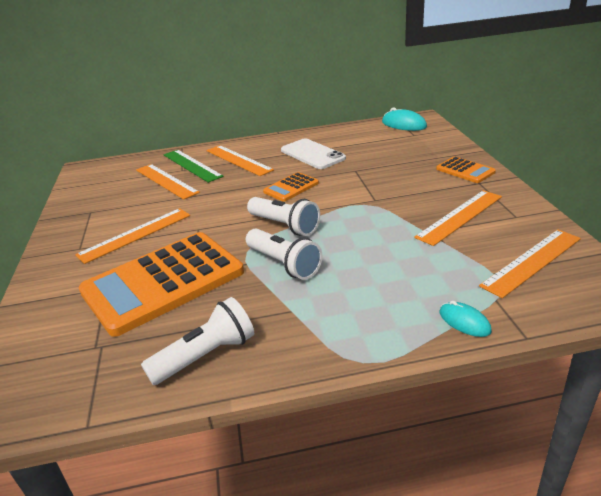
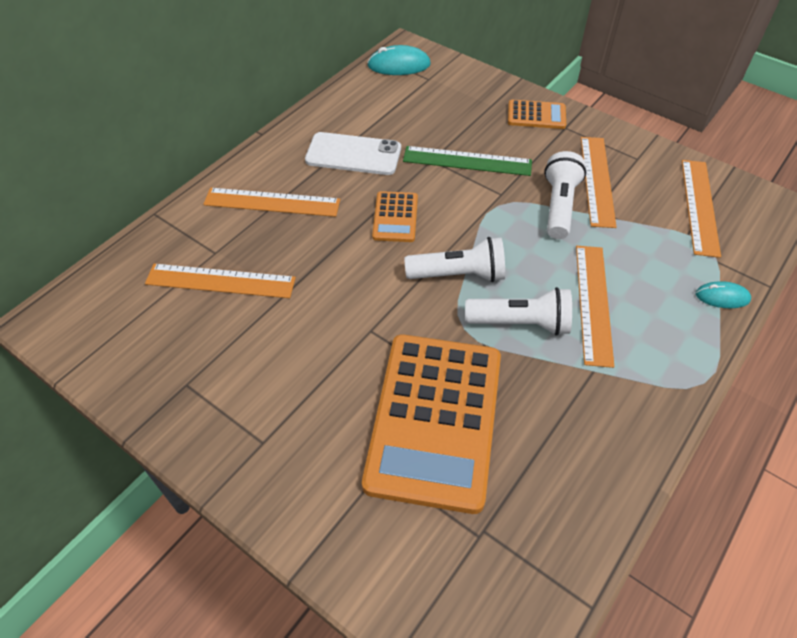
camera: 45 degrees left, 20 degrees up
(135, 235) = (307, 381): orange ruler -> orange ruler (594, 303)
(191, 165) = (218, 239): green ruler -> green ruler (467, 161)
(206, 356) = (589, 466): white flashlight -> white flashlight (559, 206)

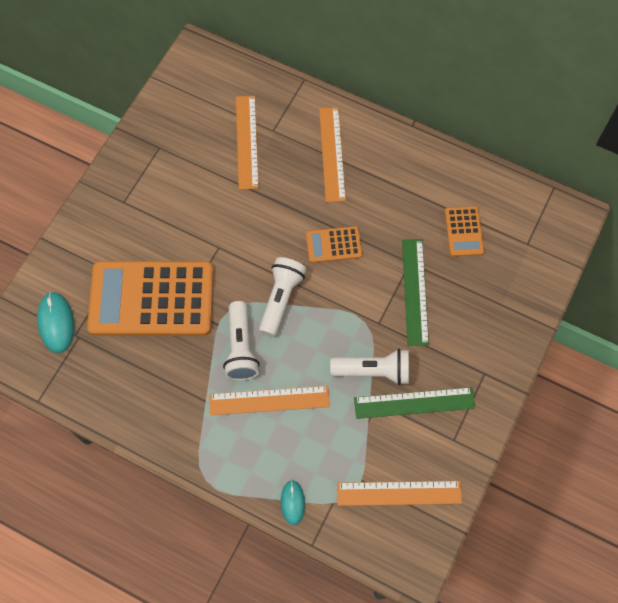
camera: 80 degrees right, 15 degrees up
(353, 154) = (402, 200): white phone -> none
(399, 65) = (542, 214): turquoise mouse -> turquoise mouse (56, 323)
(458, 275) = (281, 299): white flashlight -> white flashlight turned 150 degrees counterclockwise
(536, 115) = (496, 346): orange calculator -> orange calculator (463, 231)
(597, 180) = (414, 403): orange ruler -> green ruler

